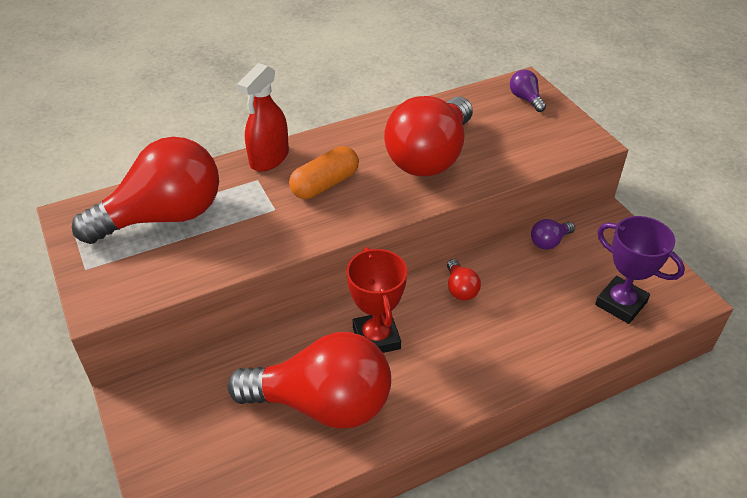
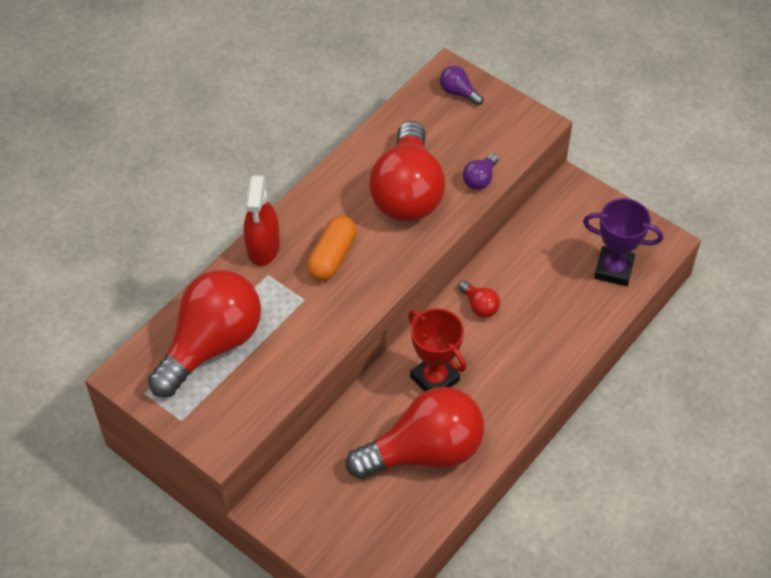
camera: 25 degrees left, 10 degrees up
(549, 242) = (531, 230): purple light bulb -> purple light bulb (480, 179)

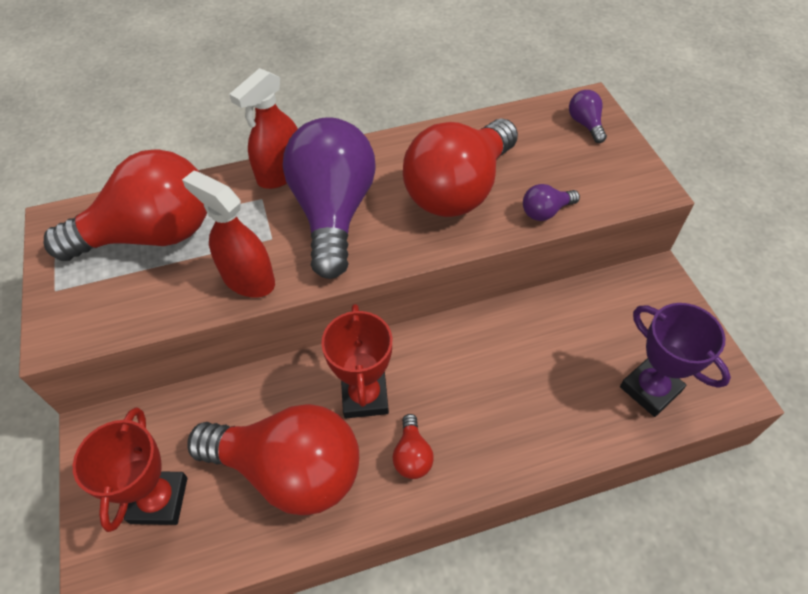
camera: 35 degrees right, 0 degrees up
(315, 336) = (248, 279): none -> red spray bottle
(332, 257) = (333, 212): orange capsule -> purple light bulb
(354, 519) = (159, 500): none -> red trophy
(479, 306) = (470, 347): red light bulb -> red light bulb (412, 455)

